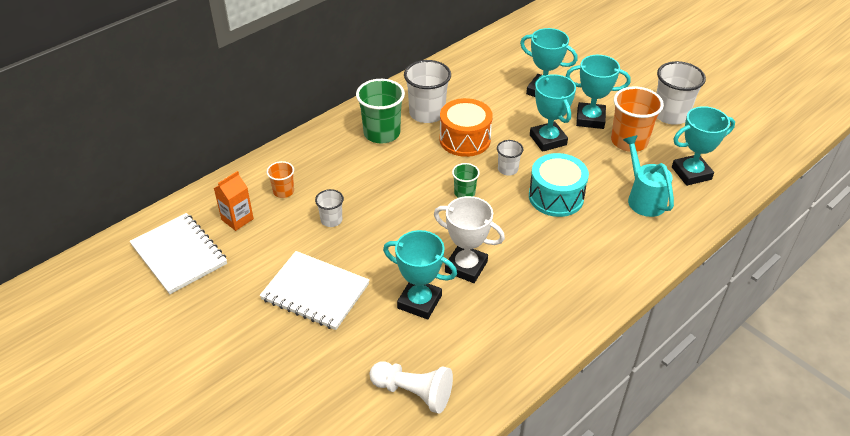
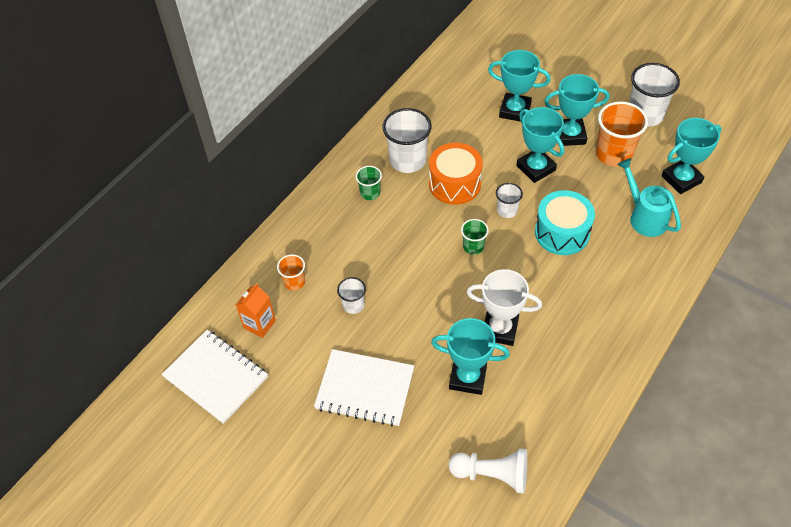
camera: 10 degrees left, 10 degrees up
(382, 133) = (370, 193): green cup -> green cup, size x0.53

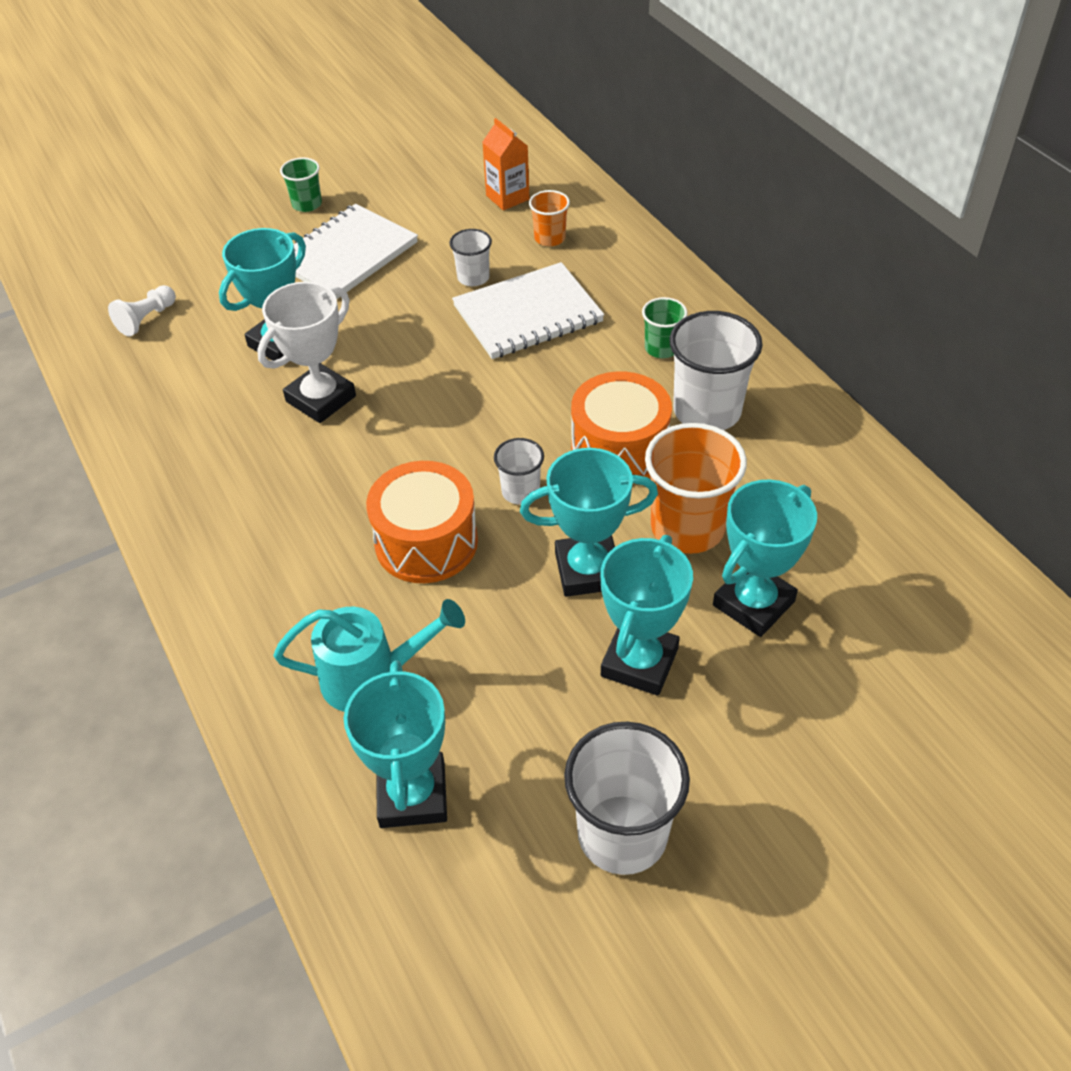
camera: 115 degrees right, 5 degrees down
(216, 377) = (461, 154): white notebook -> white notebook (528, 314)
(473, 246) = (479, 424): green cup -> green cup (307, 204)
(492, 474) = (147, 319): white pawn -> white pawn, size x0.65
(562, 233) = (426, 542): turquoise drum -> orange drum
(614, 154) = (548, 711): orange cup -> orange cup (687, 527)

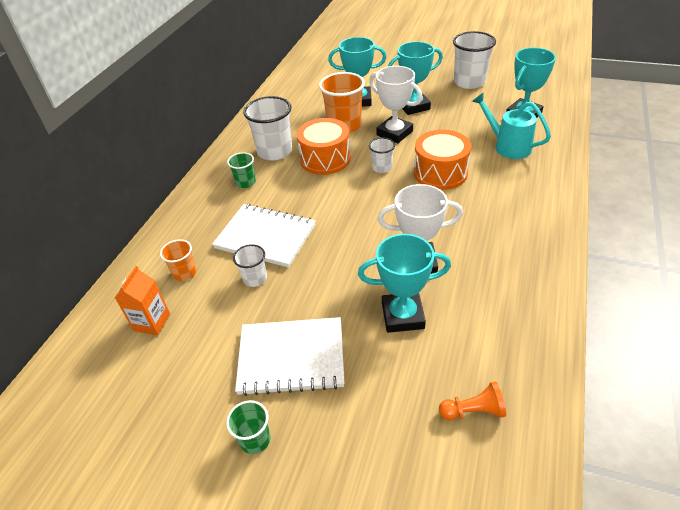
camera: 130 degrees left, 5 degrees down
(147, 319) = (473, 411): white pawn -> orange pawn
(588, 570) = (394, 133): turquoise trophy -> white trophy

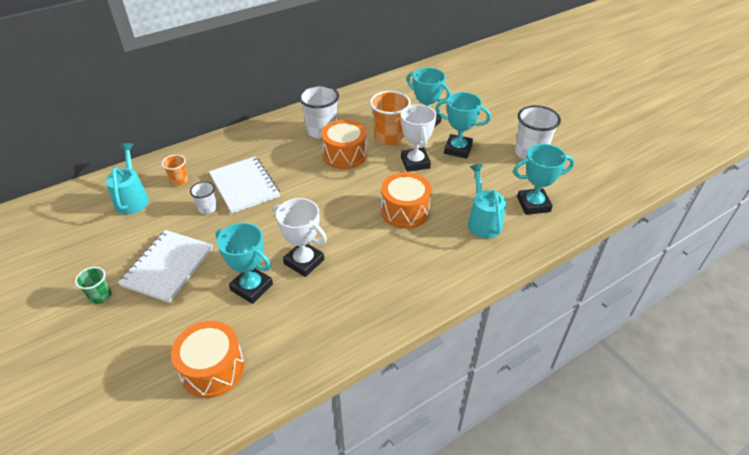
camera: 35 degrees right, 0 degrees up
(152, 322) = (132, 198): orange carton -> turquoise watering can
(245, 182) = (278, 143): green cup -> none
(291, 357) = (168, 267): white notebook -> white notebook turned 75 degrees clockwise
(382, 168) = (371, 183): white cup -> none
(473, 411) = (213, 369): orange pawn -> orange drum

